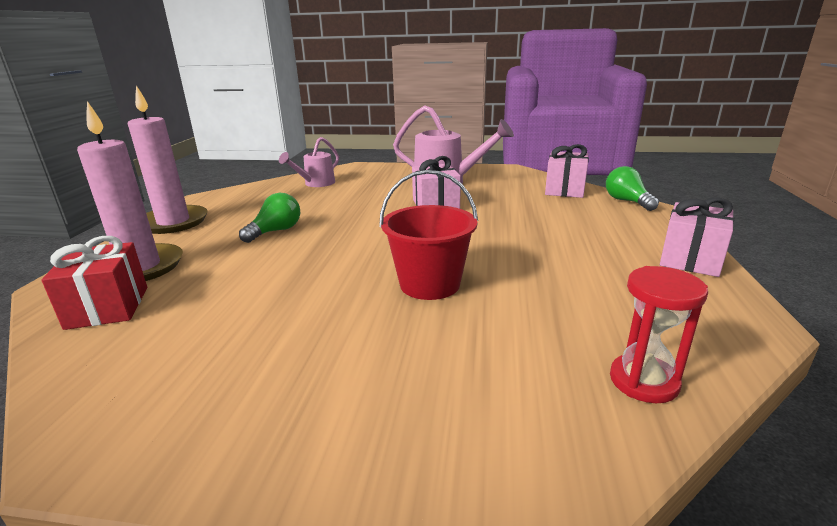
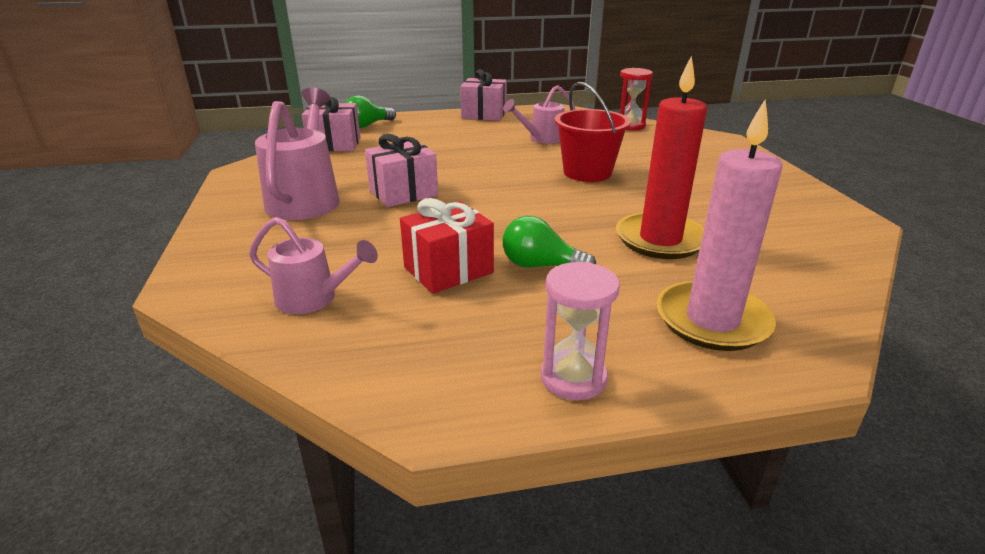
camera: 110 degrees left, 5 degrees up
(108, 307) = (784, 293): red gift -> red gift (448, 270)
(173, 222) = (573, 378): pink candle -> pink hourglass
(249, 281) = (660, 240): none -> red candle
(569, 280) = (542, 138): none -> pink watering can

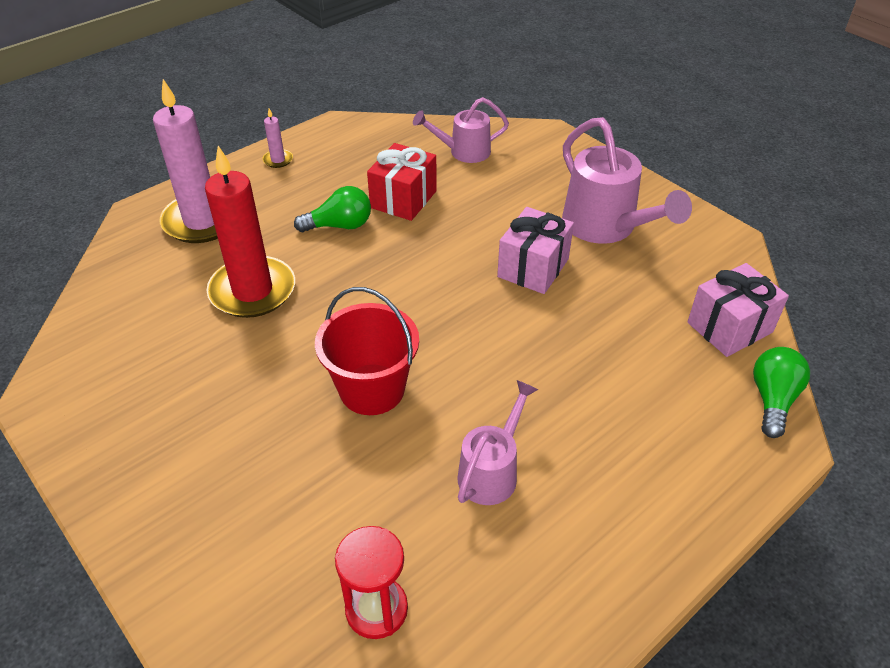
camera: 150 degrees right, 15 degrees up
(484, 114) = (663, 536): pink gift -> none
(573, 378) = (278, 160): pink hourglass -> pink candle

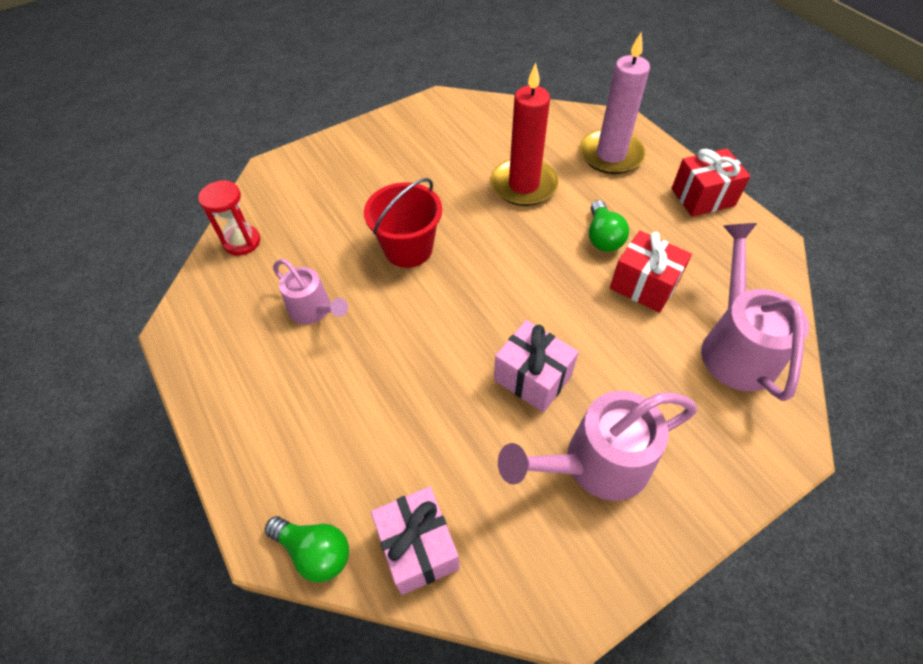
camera: 100 degrees right, 10 degrees up
(278, 160) = (702, 197): pink candle -> red gift
(463, 152) = (735, 346): pink watering can -> pink watering can, size x1.64

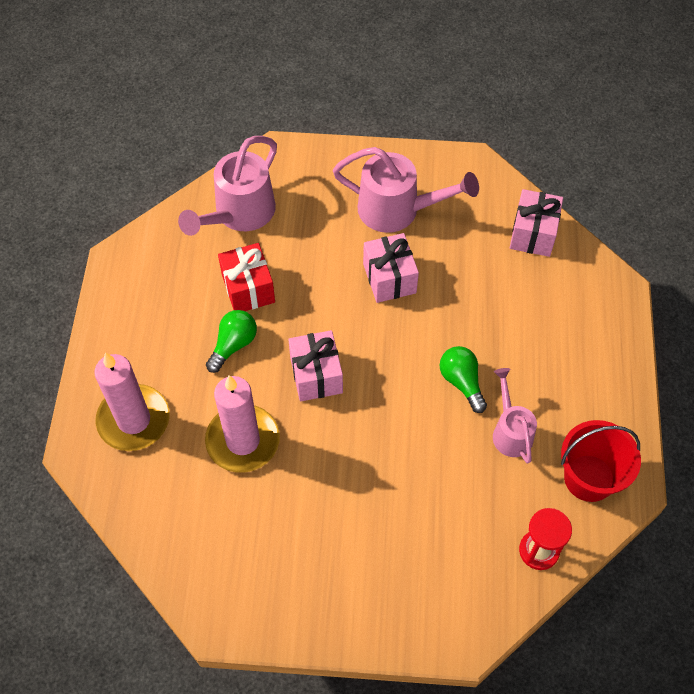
camera: 145 degrees left, 5 degrees up
(315, 551) = (594, 267): green light bulb -> green light bulb (462, 382)
(408, 249) = (396, 440): red bucket -> red bucket (589, 478)
(515, 255) = (316, 375): none -> pink gift
(523, 185) = (243, 440): red candle -> pink candle
(702, 197) = (116, 325): red gift -> none

